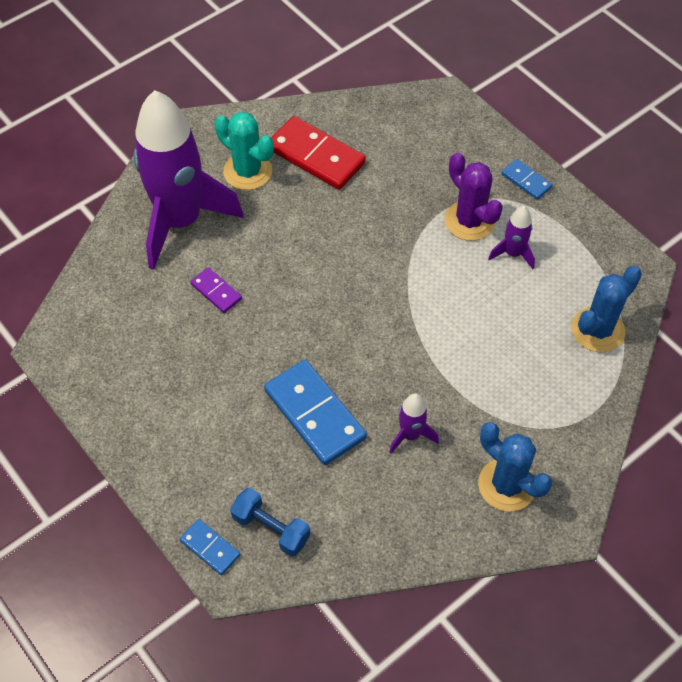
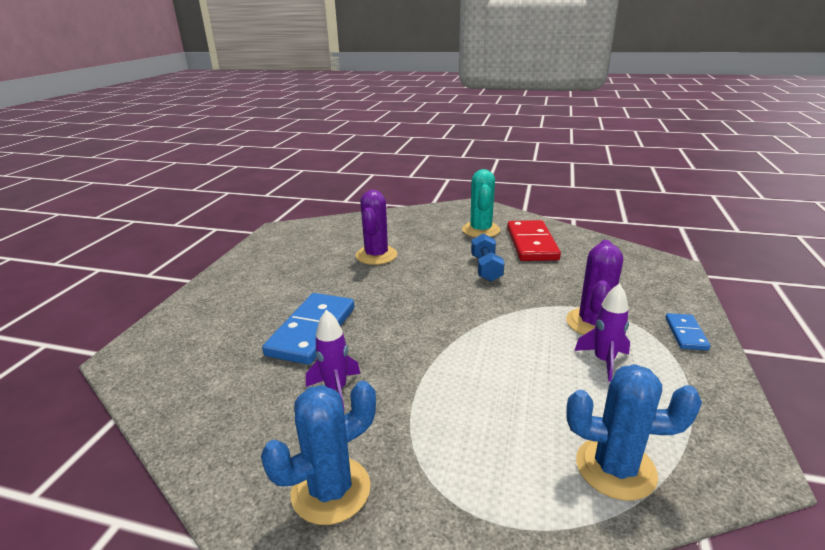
camera: 55 degrees right, 30 degrees down
(181, 221) = (413, 227): purple rocket -> none
(210, 548) = (149, 336): blue domino -> none
(216, 291) = (376, 255): purple domino -> purple cactus
(271, 528) = (182, 356): blue dumbbell -> blue dumbbell (486, 268)
(507, 485) = (331, 490): blue cactus -> blue cactus turned 45 degrees clockwise

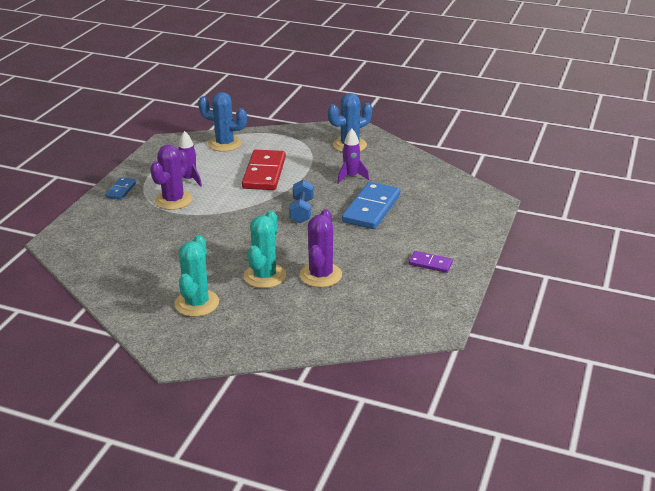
camera: 175 degrees left, 5 degrees up
(262, 272) = (430, 263): none -> purple domino
(430, 251) = (264, 276): none -> turquoise cactus
(486, 268) = (221, 251): blue dumbbell -> blue dumbbell (301, 211)
(532, 244) = (156, 277): red domino -> red domino (264, 173)

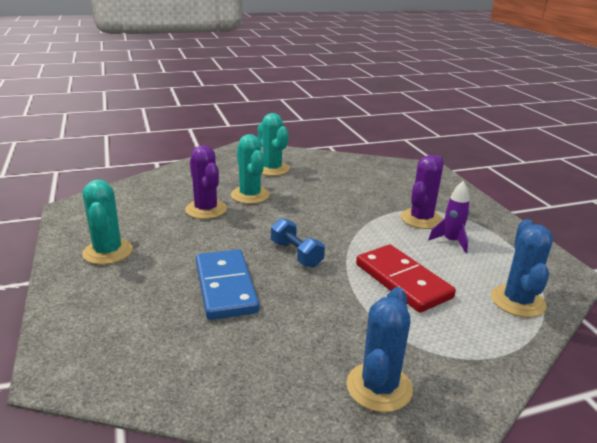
camera: 140 degrees right, 5 degrees down
(121, 190) = (476, 211): blue domino -> none
(173, 200) = (421, 219): purple cactus -> purple cactus turned 45 degrees clockwise
(225, 144) = (517, 301): blue cactus -> blue cactus turned 60 degrees counterclockwise
(351, 177) = (301, 322): purple rocket -> none
(430, 263) = (108, 252): purple domino -> turquoise cactus

